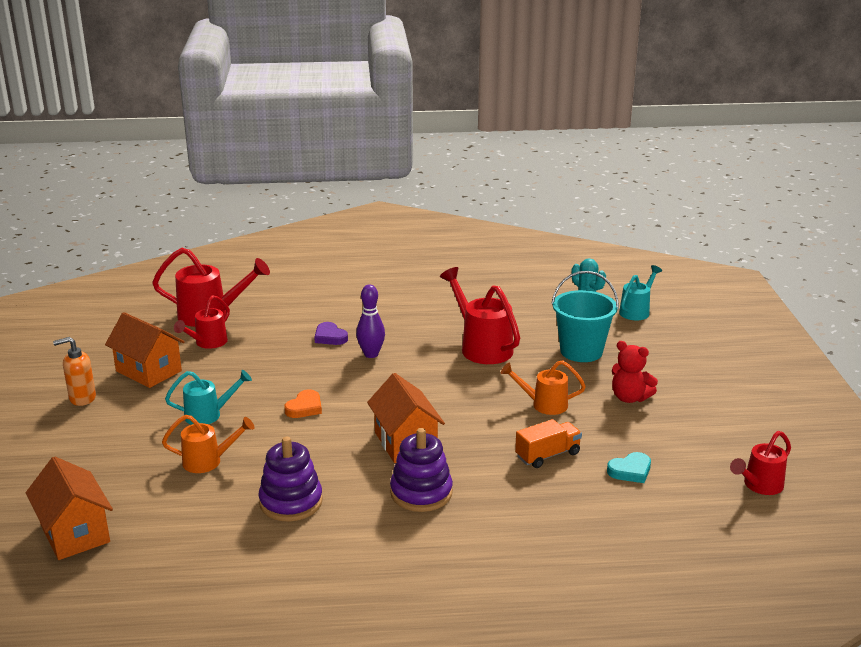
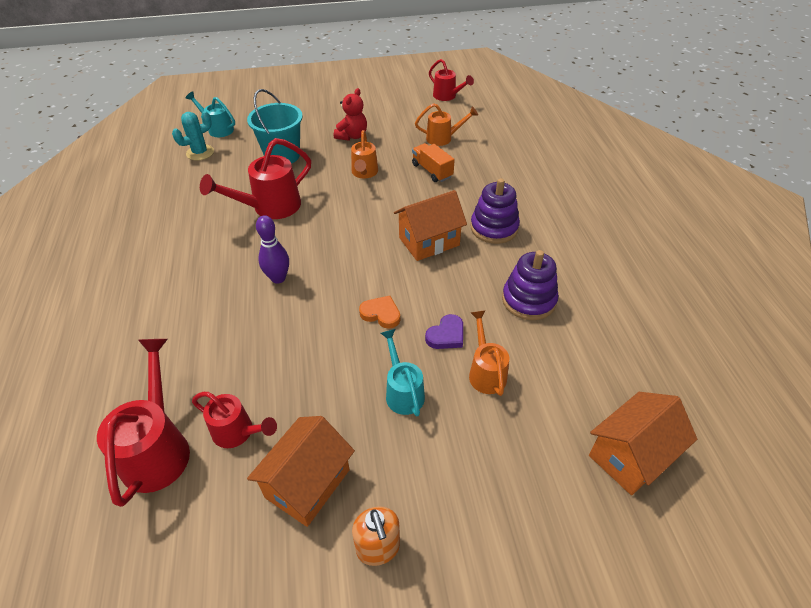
camera: 95 degrees left, 20 degrees up
(330, 337) = (237, 315): purple heart -> purple heart (446, 335)
(630, 471) = (443, 138): turquoise heart -> orange watering can

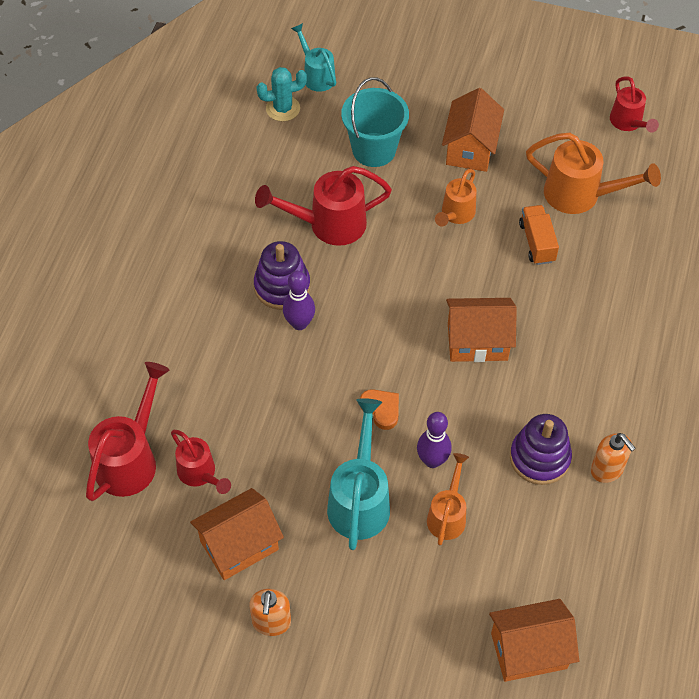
camera: 25 degrees right, 10 degrees up
(352, 136) = (470, 148): red teddy bear -> orange house
(403, 392) = (359, 500): turquoise watering can -> turquoise watering can, size x1.62
(443, 138) = (580, 195): orange watering can -> orange watering can, size x1.62
(446, 335) = (432, 460): purple heart -> purple bowling pin
(494, 228) = (560, 353): purple stacking toy -> purple stacking toy (282, 286)
(583, 288) = (607, 470): none -> orange soap dispenser

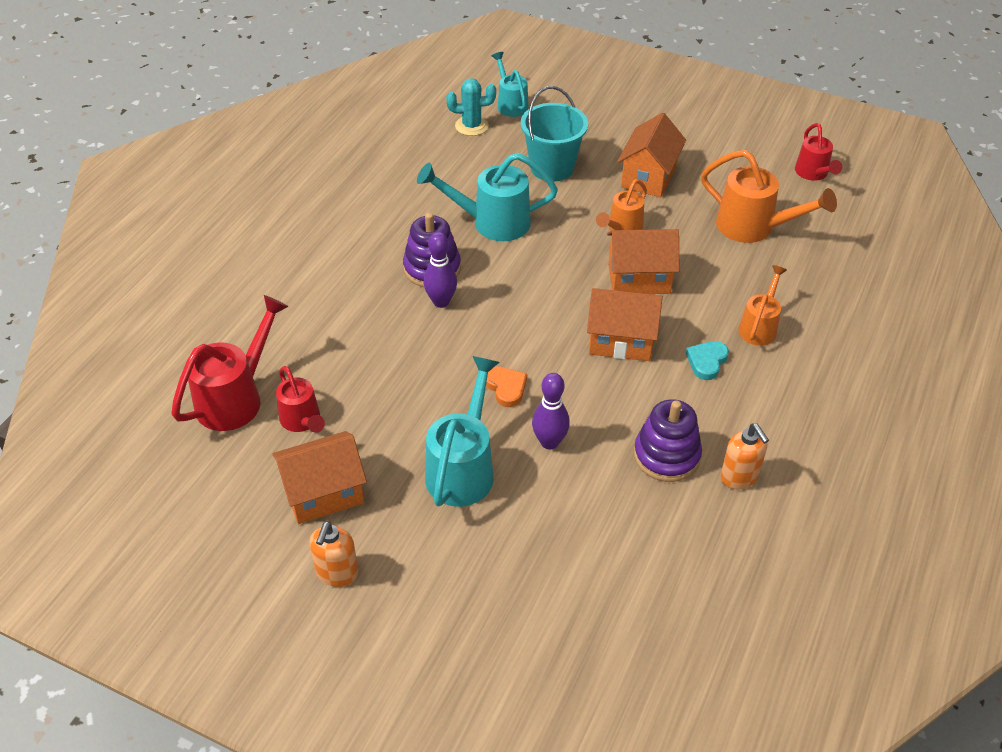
camera: 10 degrees right, 10 degrees down
(329, 224) = (492, 222): red watering can -> turquoise watering can
(447, 515) = (554, 496): orange watering can -> orange watering can (759, 327)
(529, 650) = (617, 646): orange house -> orange house (639, 278)
(537, 242) = (701, 262): orange truck -> none
(560, 353) = (707, 361): none -> turquoise heart

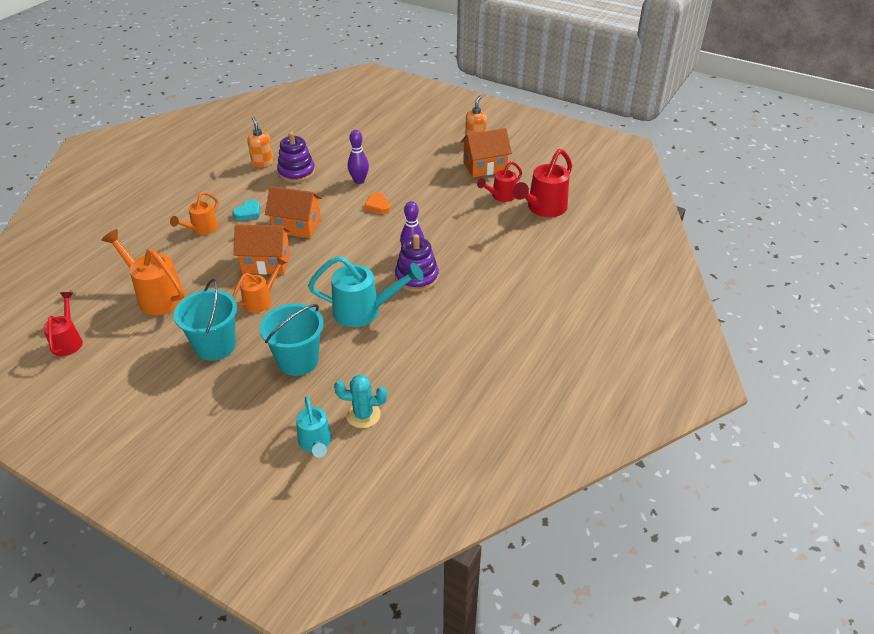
camera: 175 degrees left, 5 degrees down
(302, 421) = (501, 196): red watering can -> red watering can turned 105 degrees counterclockwise
(463, 468) = (409, 172): turquoise watering can -> none
(648, 177) = (215, 346): orange house -> turquoise bucket

